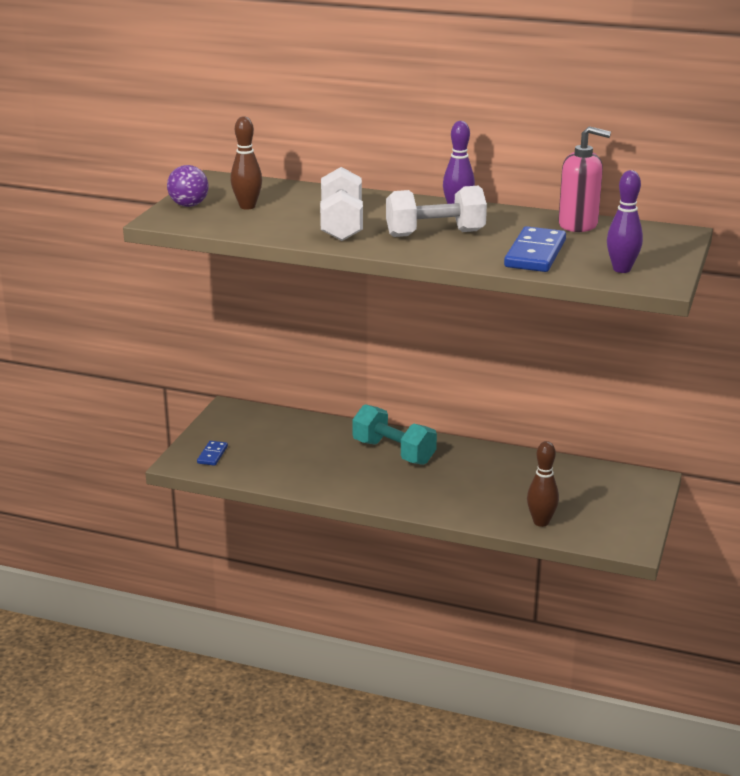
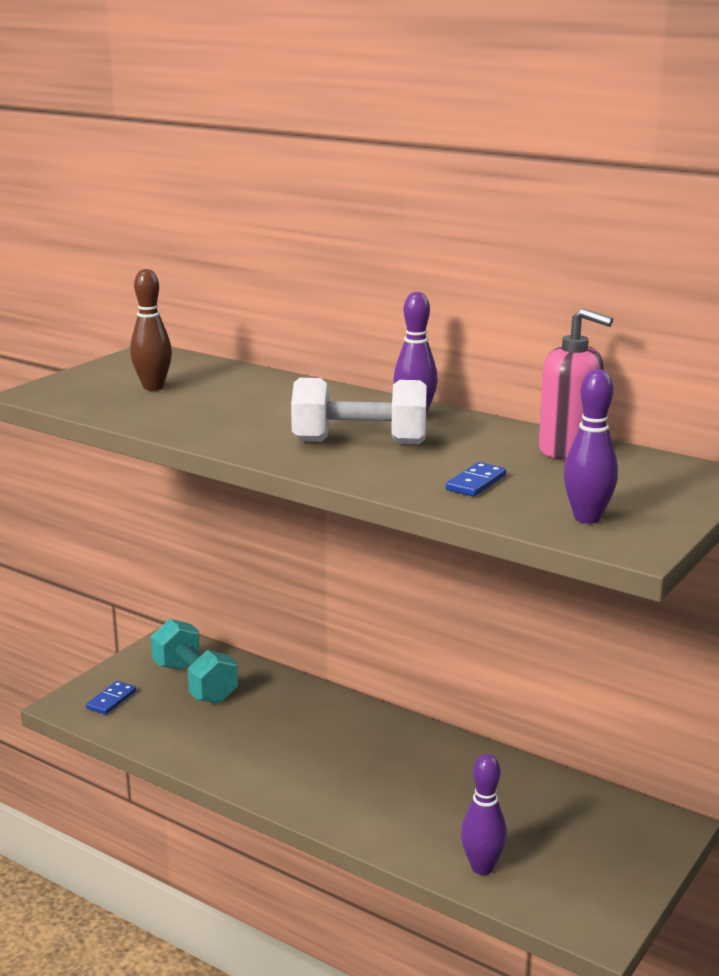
camera: 15 degrees right, 5 degrees down
(189, 205) = (85, 379): purple ball -> none
(341, 225) = (247, 420): white dumbbell -> none
(394, 452) = (336, 730): turquoise dumbbell -> turquoise dumbbell (195, 683)
(535, 254) = (476, 483): blue domino -> blue domino, size x0.52
(541, 522) = (482, 867): brown bowling pin -> purple bowling pin

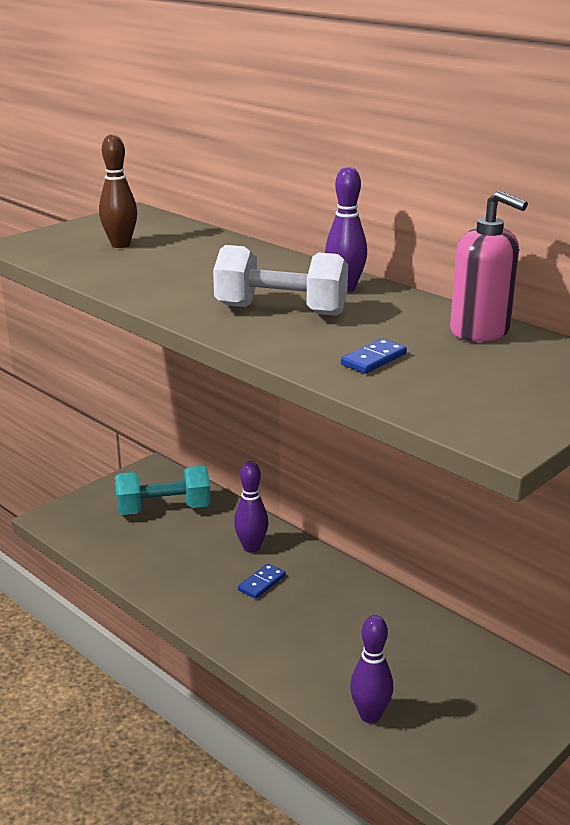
camera: 10 degrees right, 5 degrees up
(111, 700) = (88, 518): blue domino -> blue domino (261, 583)
(195, 683) = (163, 509): turquoise dumbbell -> turquoise dumbbell turned 75 degrees counterclockwise
(587, 518) = (469, 405): purple bowling pin -> purple bowling pin (251, 548)

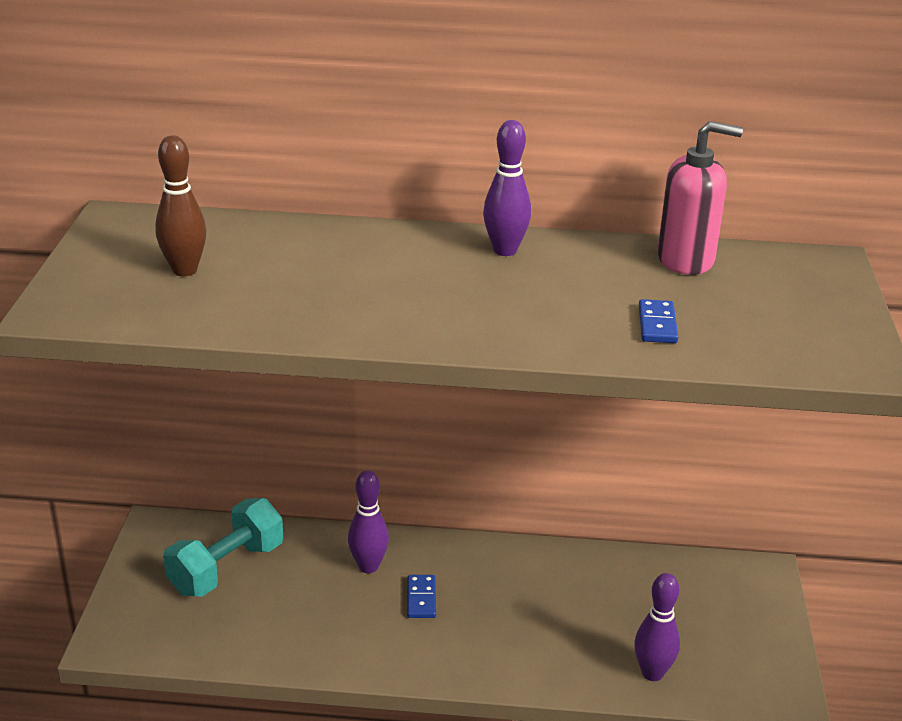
camera: 40 degrees left, 5 degrees up
(281, 310) = (493, 298): white dumbbell -> none

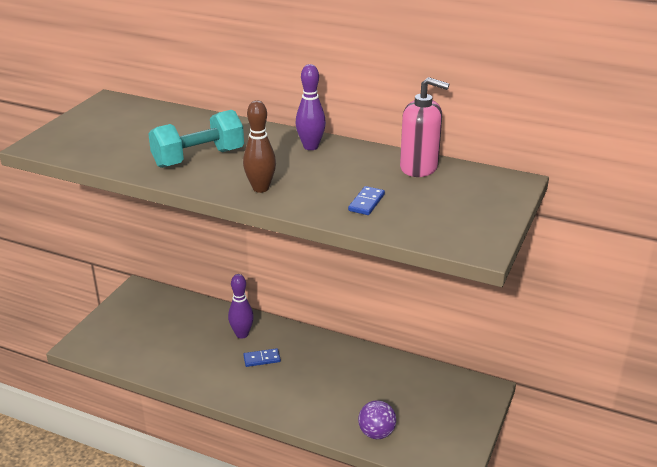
camera: 20 degrees right, 0 degrees up
(184, 270) = (121, 133): brown bowling pin -> brown bowling pin (260, 188)
(226, 568) = (162, 319): turquoise dumbbell -> turquoise dumbbell (198, 158)
(421, 598) = (262, 359): blue domino -> blue domino turned 60 degrees clockwise
(652, 673) = (376, 433): purple bowling pin -> purple ball

